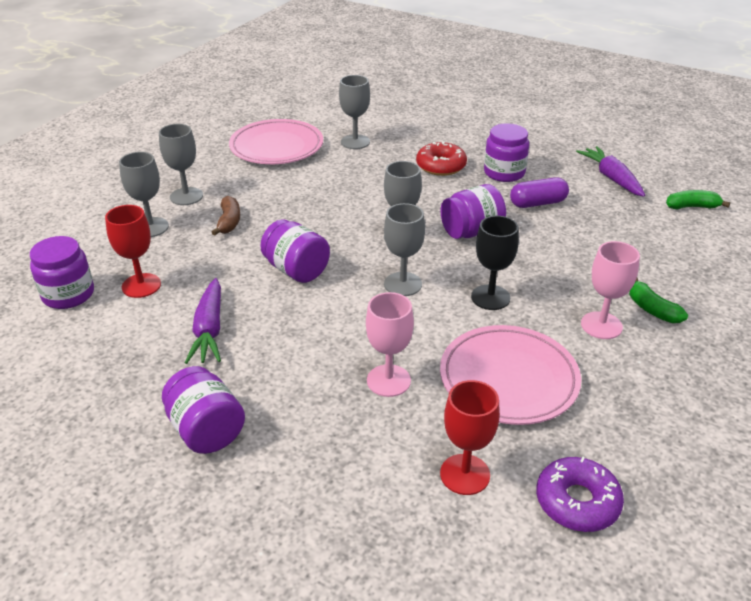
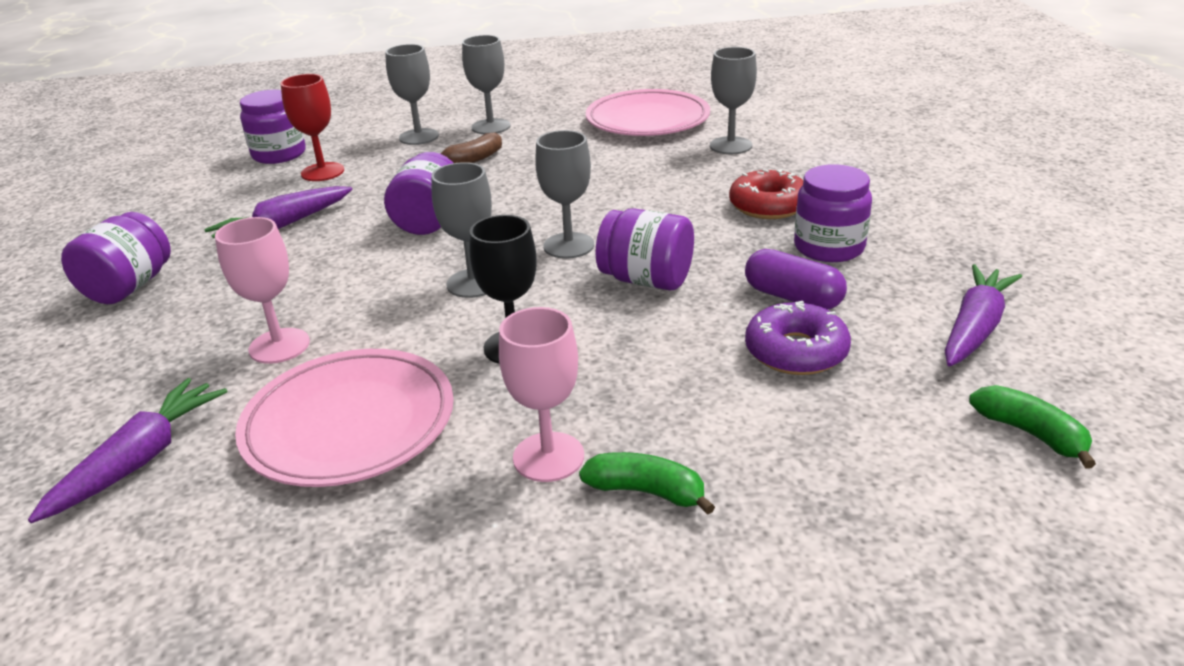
camera: 55 degrees right, 5 degrees down
(465, 474) = (140, 460): red goblet -> purple carrot
(577, 502) = (130, 570): purple donut -> purple donut (796, 351)
(652, 309) = (647, 491): green banana -> green banana turned 90 degrees clockwise

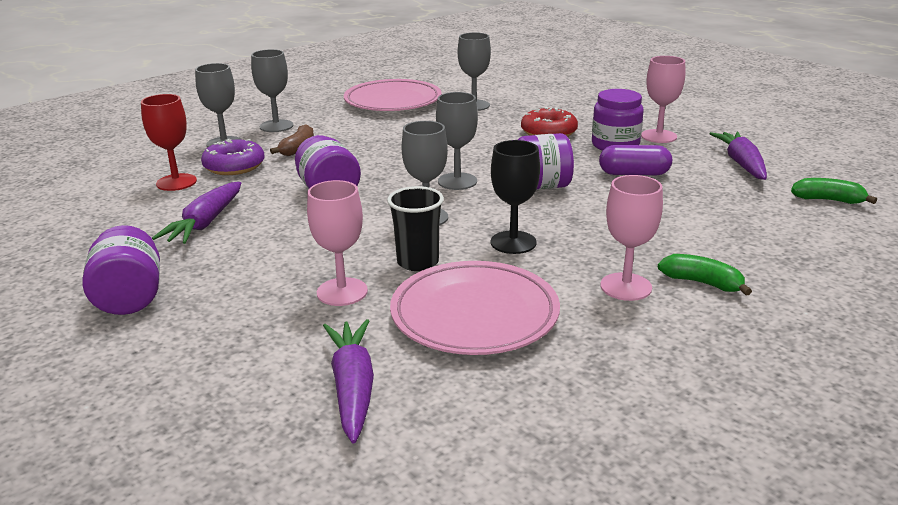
camera: 35 degrees left, 5 degrees down
(279, 154) = (109, 179): purple jar -> none
(389, 336) = (418, 262): none -> black cup
(647, 491) = (702, 283): green banana -> green banana turned 45 degrees clockwise
(796, 351) = (675, 198): purple donut -> purple donut (234, 166)
(911, 249) = (658, 136): none -> pink goblet

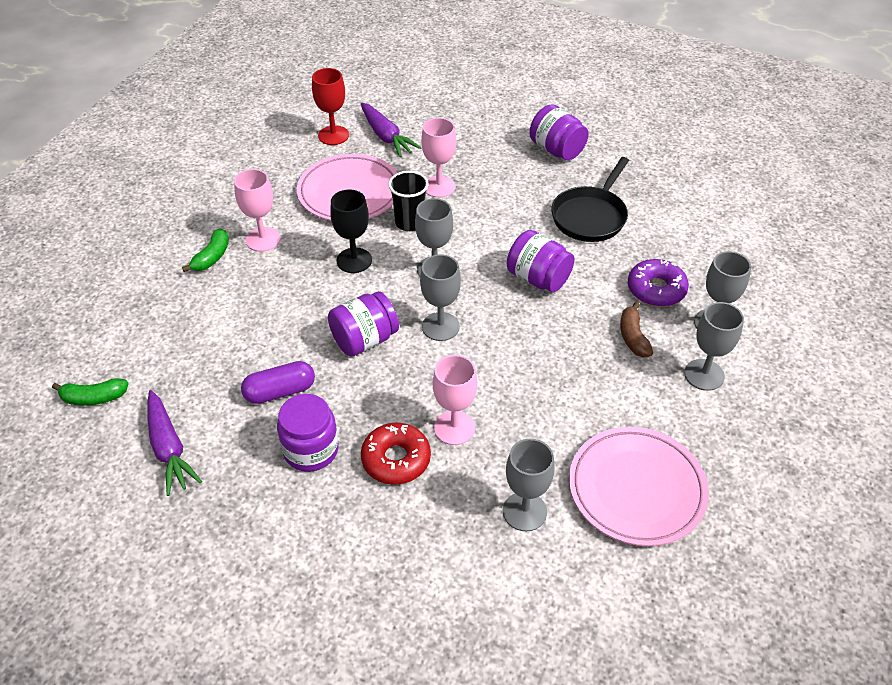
camera: 155 degrees right, 20 degrees up
(176, 182) = (674, 253): red goblet -> red goblet (333, 135)
(205, 223) = (590, 216): purple carrot -> black pan
(658, 136) = (264, 491): pink goblet -> pink goblet (454, 428)
(702, 283) = (212, 257): green banana -> green banana turned 75 degrees counterclockwise

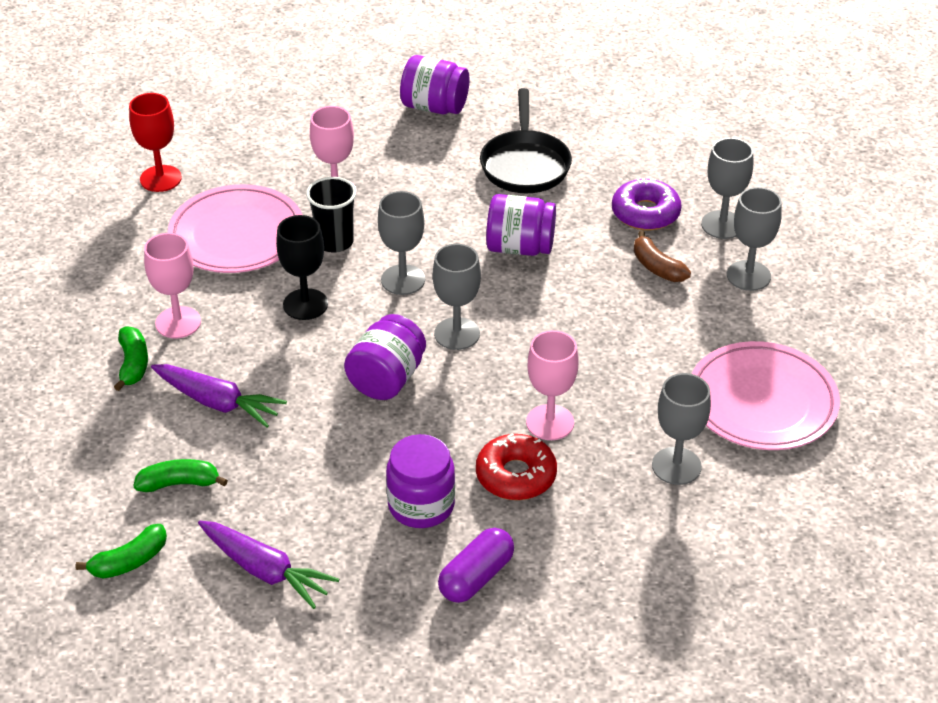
camera: 30 degrees left, 5 degrees down
(170, 356) = (179, 483): none -> green banana
(280, 391) = (338, 465): purple capsule -> purple capsule (476, 577)
(386, 136) = (226, 158): purple carrot -> purple carrot (217, 402)

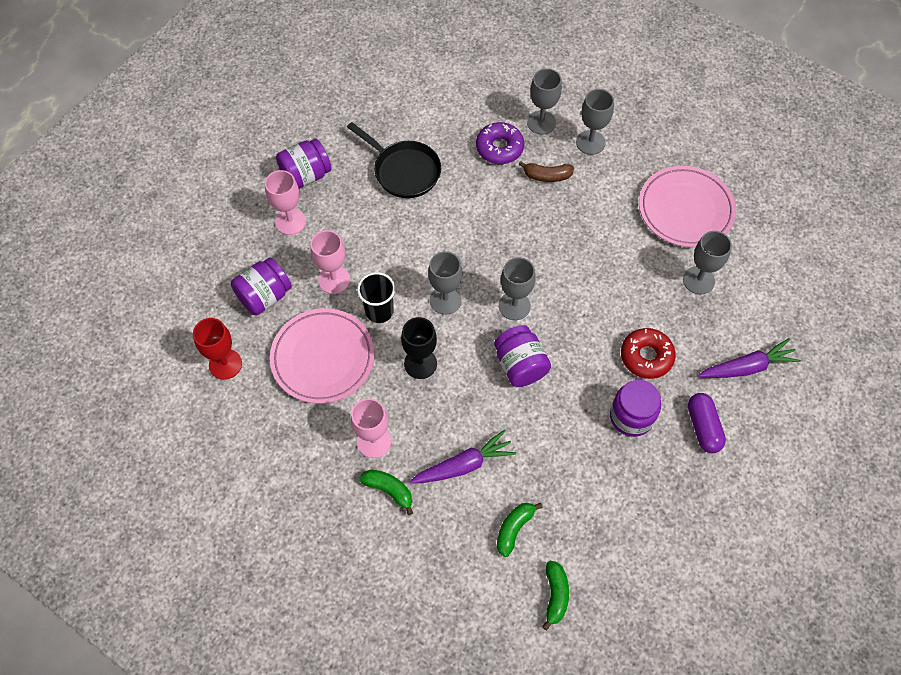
camera: 50 degrees left, 20 degrees up
(265, 571) = (619, 527): purple carrot -> purple carrot (747, 367)
(520, 247) = (471, 225): purple jar -> purple jar (265, 296)
(550, 422) = (620, 312): pink goblet -> pink goblet (290, 221)

